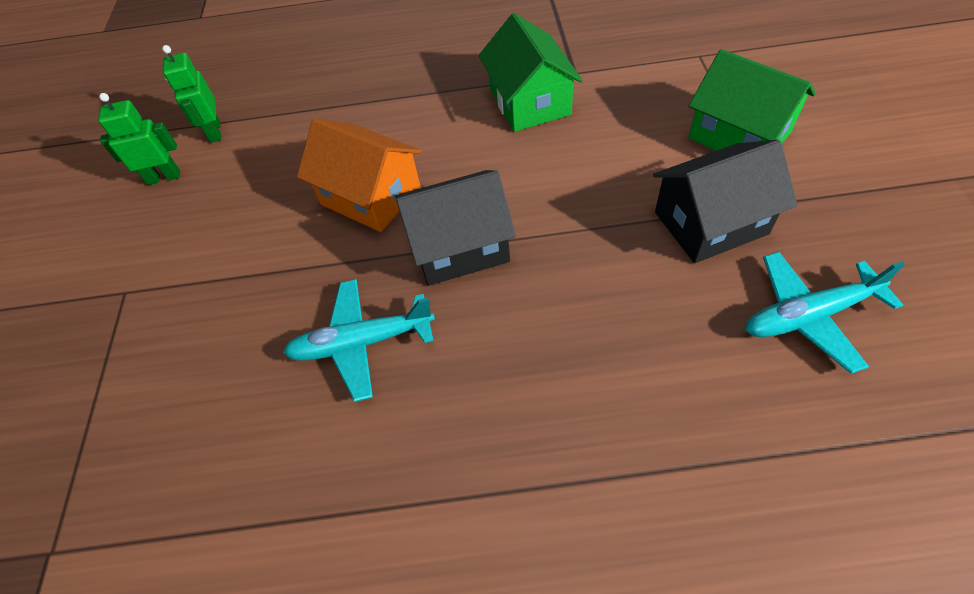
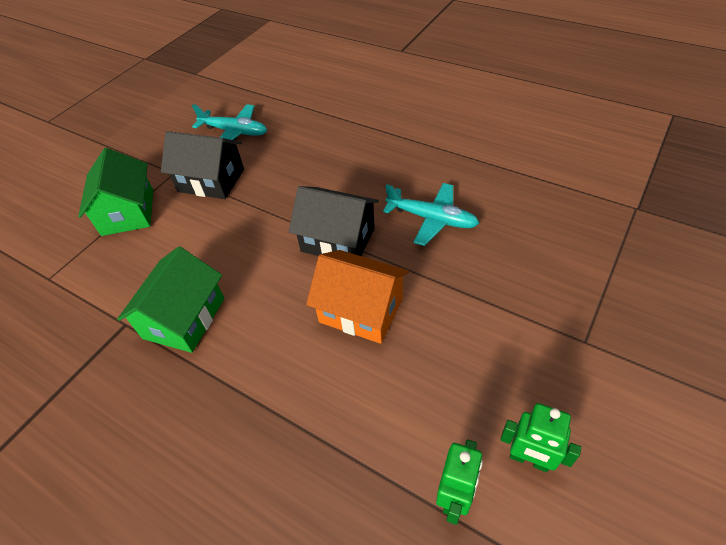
camera: 145 degrees left, 5 degrees down
(370, 196) = (361, 310): orange house -> orange house turned 45 degrees counterclockwise

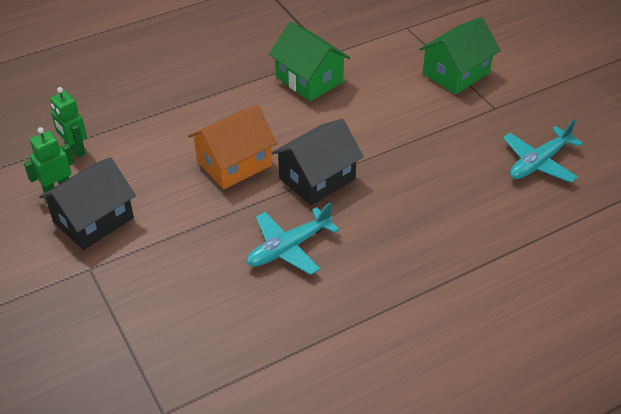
camera: 115 degrees right, 5 degrees down
(128, 212) = (456, 73): green house -> green house turned 60 degrees counterclockwise
(211, 180) = (464, 127): black house -> black house (93, 220)

